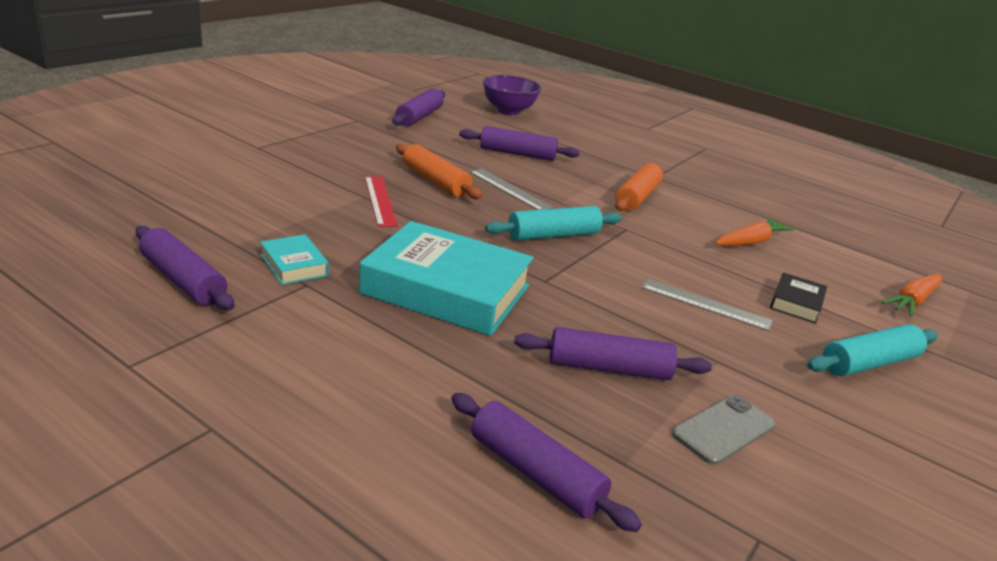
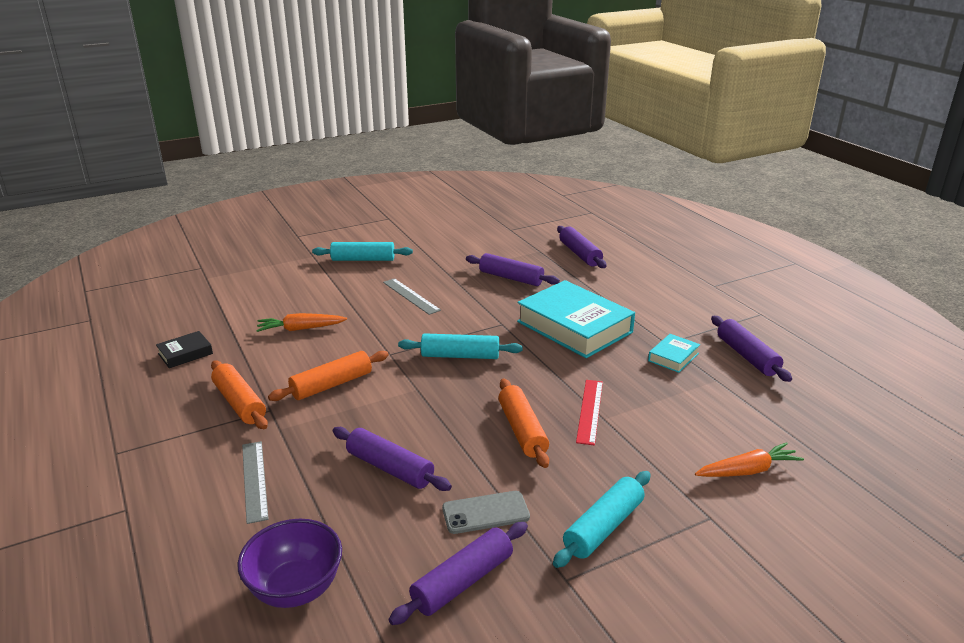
camera: 150 degrees left, 0 degrees up
(294, 265) = (673, 357): turquoise book -> turquoise book turned 45 degrees clockwise
(340, 138) = (603, 527): none -> turquoise rolling pin
(509, 189) = (453, 410): grey ruler -> grey ruler (254, 480)
(684, 178) = (239, 403): none -> orange rolling pin
(723, 430) = (482, 252): grey phone -> grey phone (485, 513)
(796, 303) = (348, 288): black book -> black book (185, 353)
(912, 301) = (265, 278): orange carrot -> orange carrot (747, 470)

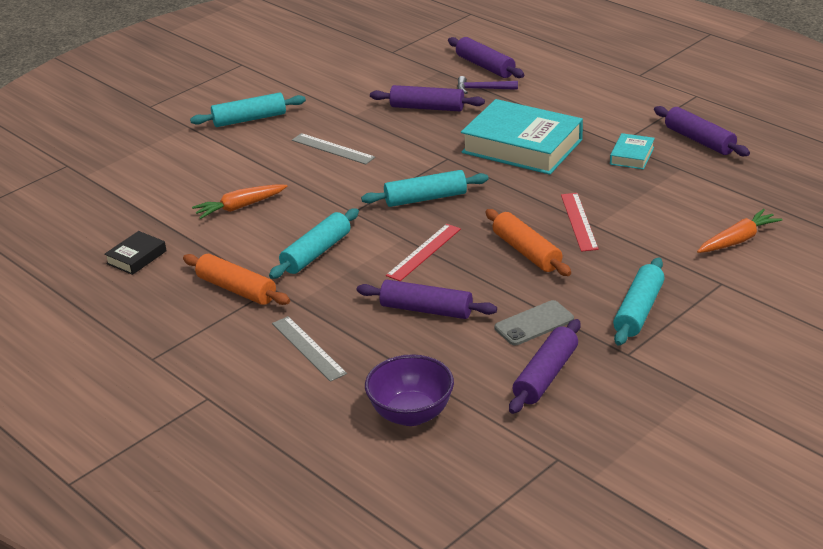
camera: 15 degrees left, 5 degrees up
(331, 385) = (316, 253): orange rolling pin -> turquoise rolling pin
(426, 407) = (424, 252): none -> red ruler
(567, 271) = (482, 89): none -> purple hammer

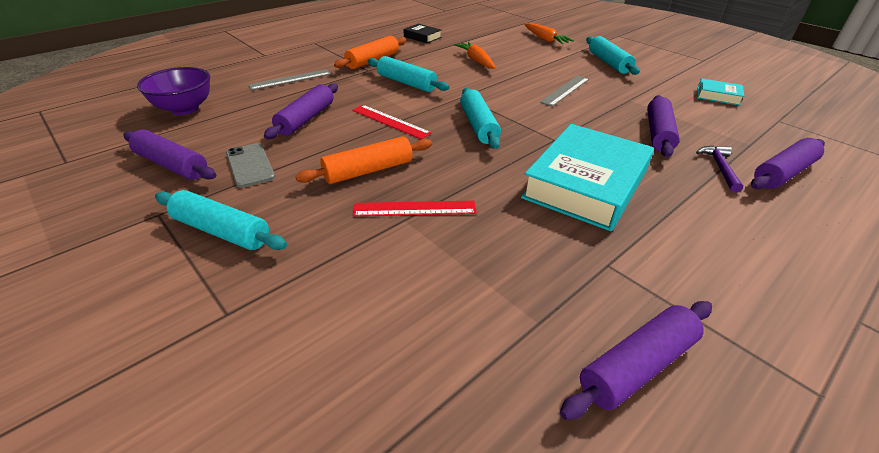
camera: 90 degrees right, 5 degrees up
(632, 156) = (573, 273): turquoise book -> turquoise book (718, 96)
(738, 240) = (318, 356): orange carrot -> orange carrot (545, 39)

